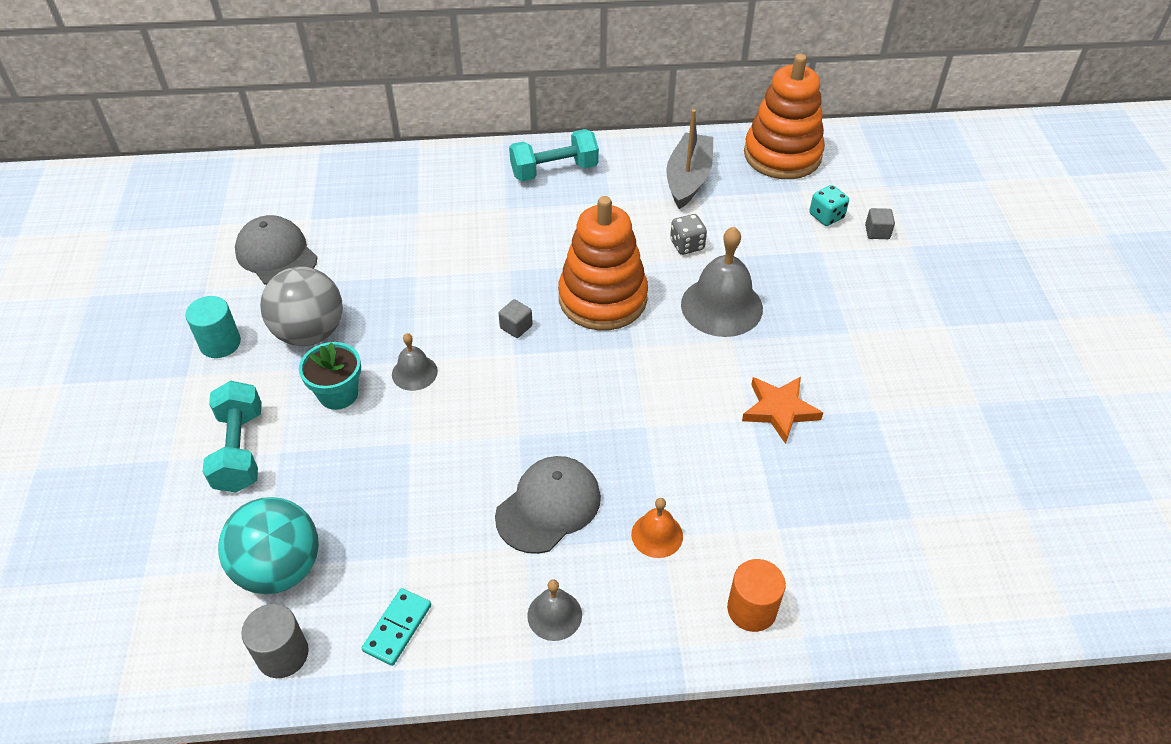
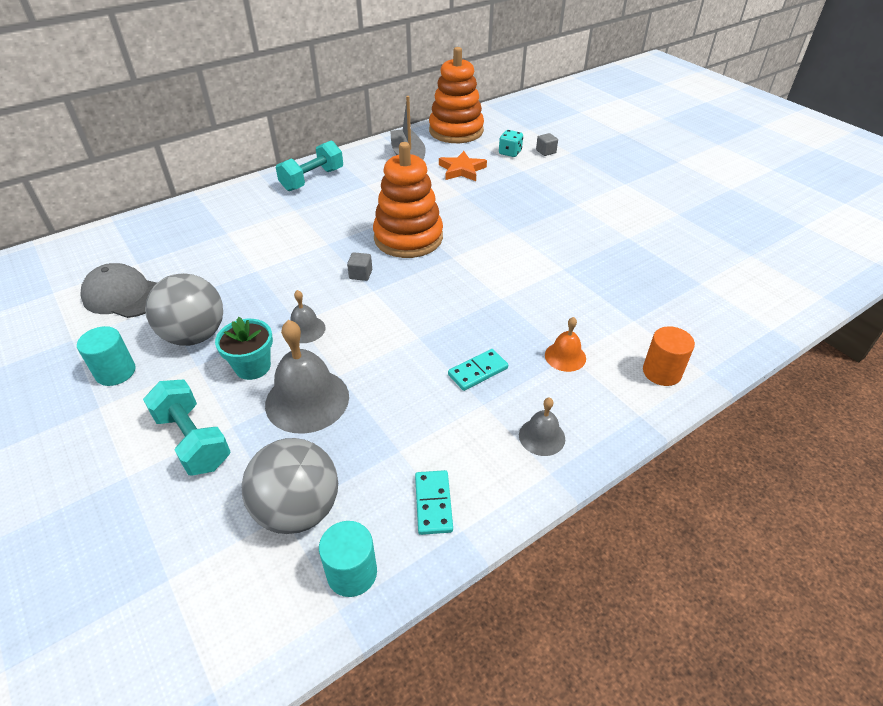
camera: 30 degrees left, 5 degrees down
(280, 568) = (298, 509): turquoise ball -> grey ball
(283, 654) = (352, 573): grey cylinder -> turquoise cylinder
(548, 506) = (478, 371): grey cap -> turquoise domino
(687, 245) = (438, 192): grey dice -> none
(721, 306) = (489, 216): grey bell -> grey bell (307, 400)
(779, 410) = (575, 258): orange star -> orange star (462, 170)

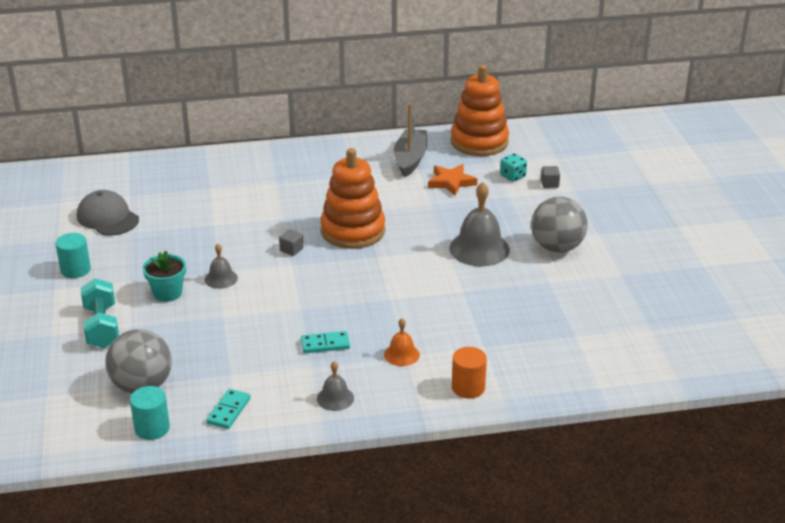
camera: 25 degrees right, 10 degrees down
(195, 335) = (141, 260): grey ball -> grey ball (557, 247)
(307, 400) = (190, 325): grey bell -> grey bell (479, 249)
(312, 179) = (310, 159): turquoise dumbbell -> none

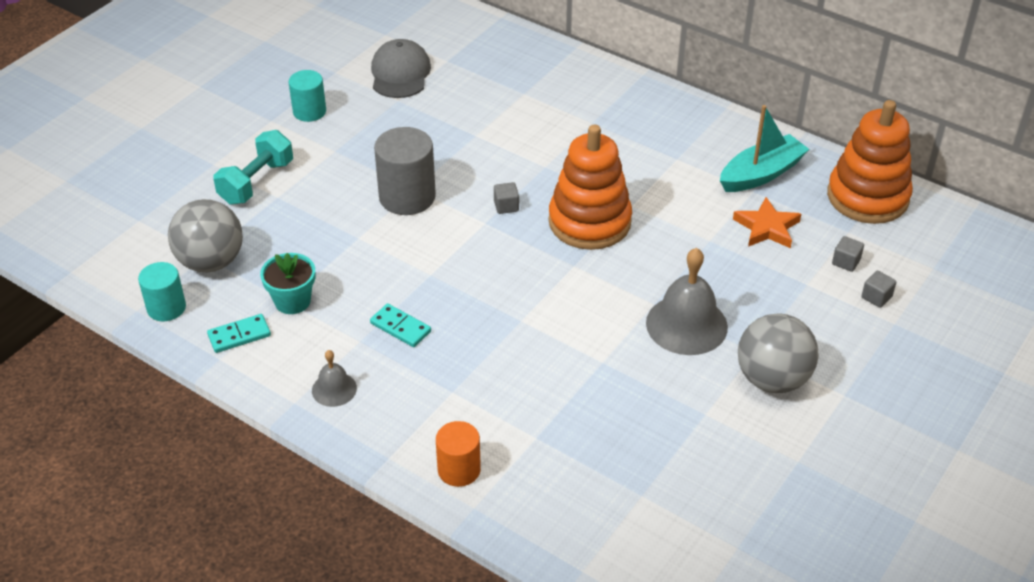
camera: 45 degrees right, 10 degrees up
(167, 293) = (346, 183): turquoise flower pot -> turquoise flower pot (292, 301)
(221, 278) = (407, 197): grey bell -> grey cylinder
(401, 354) = (450, 388): orange bell -> none
(410, 159) = (761, 174): grey boat -> turquoise boat
(512, 176) = (846, 262): turquoise dice -> grey cube

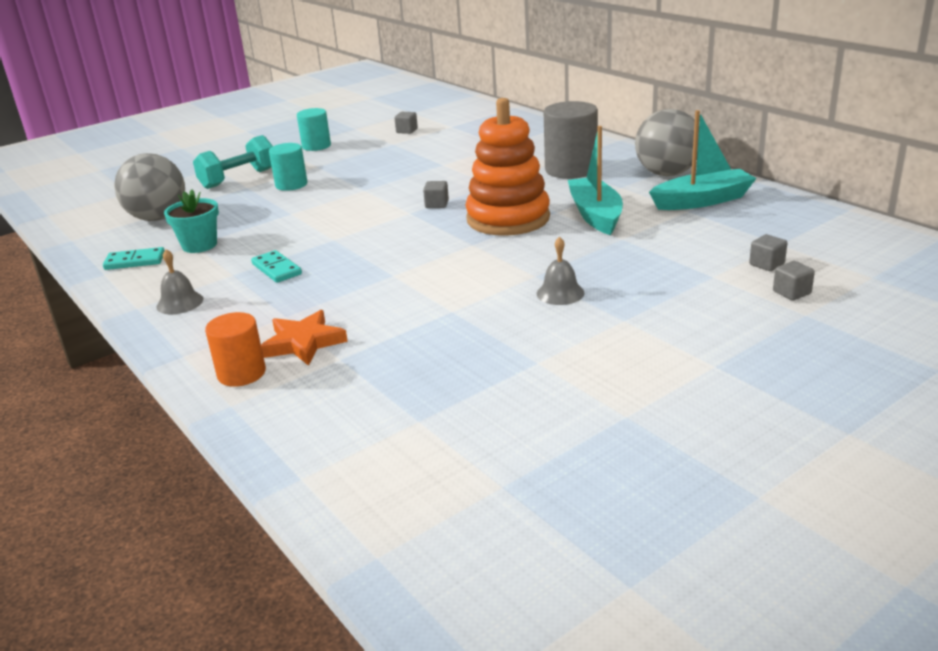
camera: 20 degrees right, 15 degrees down
(166, 308) = (95, 240): turquoise cylinder -> turquoise cylinder (291, 185)
(400, 73) = (407, 131): grey cap -> grey cube
(407, 197) = (354, 194): grey cylinder -> grey cylinder (571, 169)
(671, 207) = (595, 215): none -> turquoise boat
(686, 324) = (560, 293): grey bell -> grey bell, size x0.53
(767, 228) = (689, 235): orange star -> orange star (303, 343)
(772, 379) = (633, 343): grey ball -> grey ball (666, 174)
(867, 197) = (813, 222): orange stacking toy -> none

